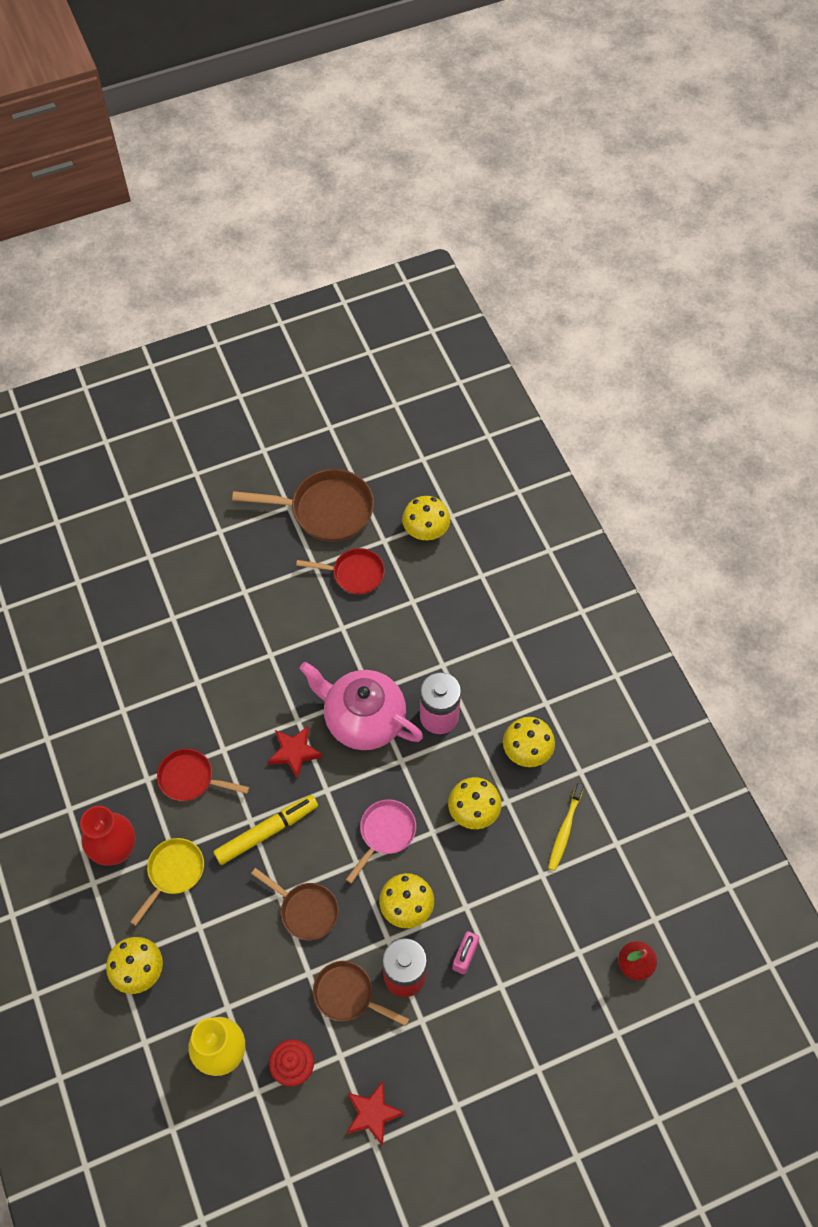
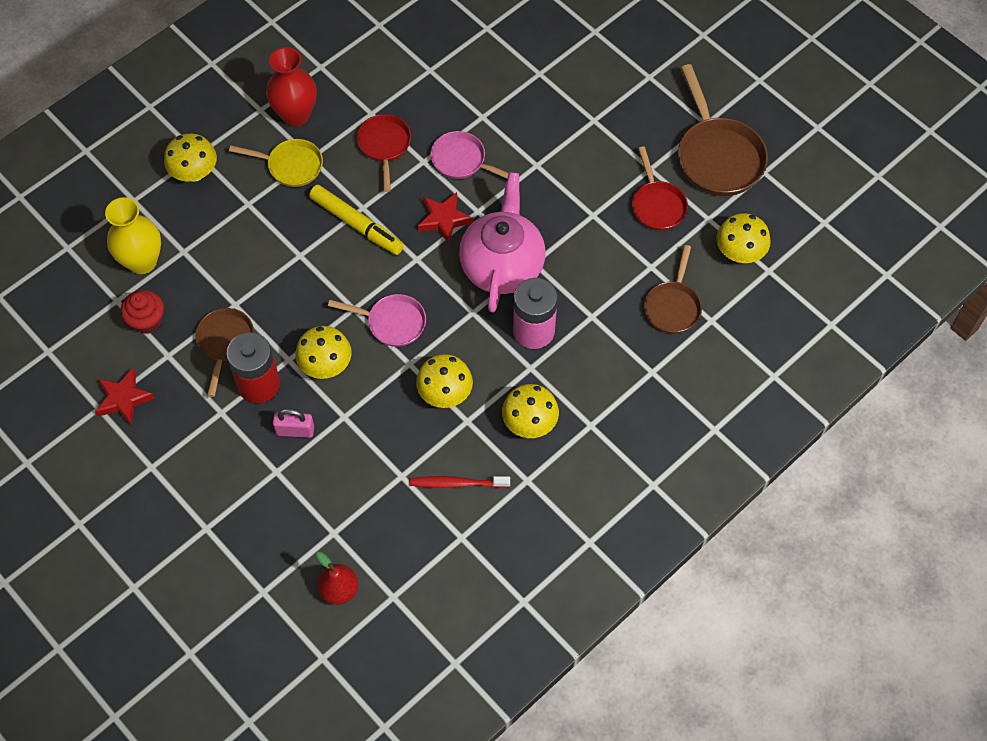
camera: 70 degrees right, 0 degrees up
(238, 715) = (462, 161): none -> pink pan
(305, 910) = (293, 282): brown pan -> brown pan (673, 306)
(564, 830) = (457, 483): yellow toothbrush -> red toothbrush

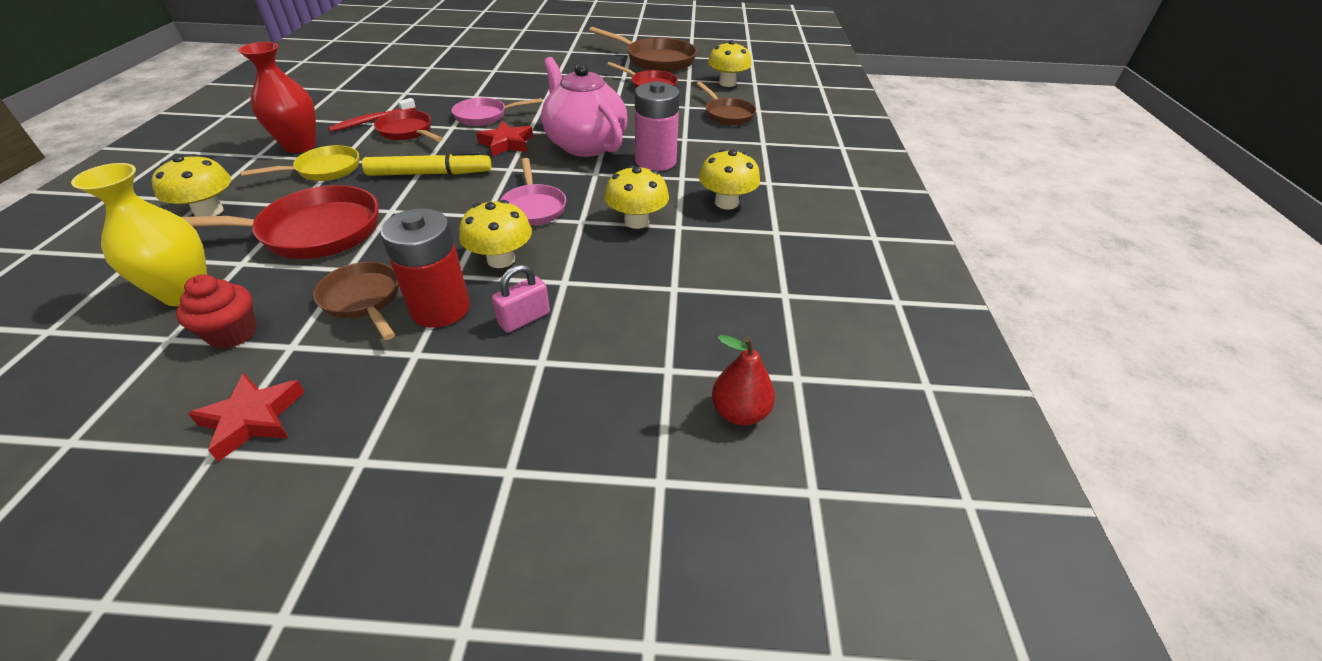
camera: 45 degrees left, 20 degrees down
(239, 246) = (312, 232): none -> red pan
(392, 322) = (534, 207): pink pan -> pink pan turned 105 degrees clockwise
(457, 483) = (727, 264): red toothbrush -> red toothbrush (372, 120)

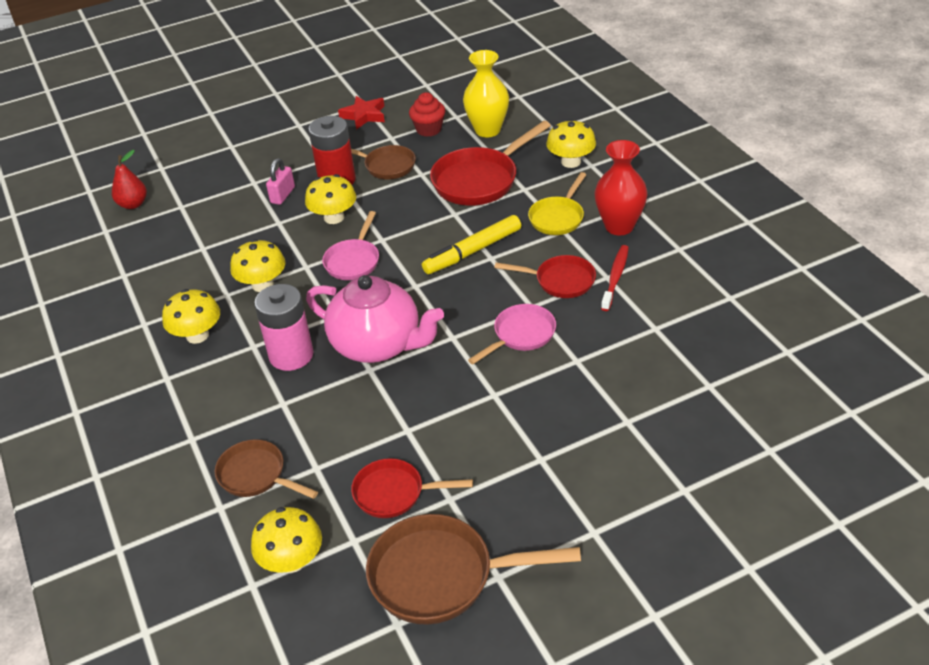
camera: 155 degrees right, 0 degrees up
(506, 143) = (452, 311): red star -> none
(534, 207) = (353, 261): pink pan -> pink pan turned 120 degrees counterclockwise

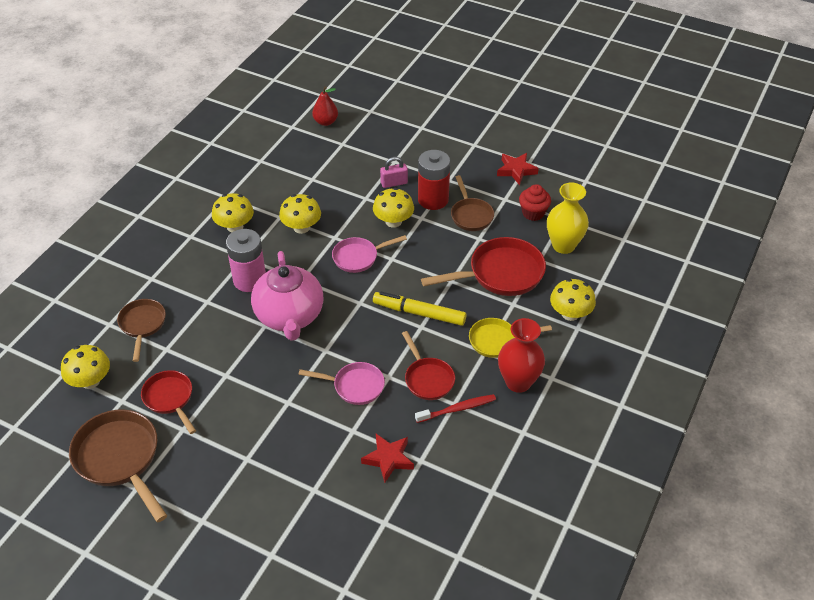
camera: 50 degrees right, 5 degrees up
(480, 180) = (500, 274): red pan -> red pan turned 150 degrees clockwise
(634, 350) = (388, 459): none -> red star

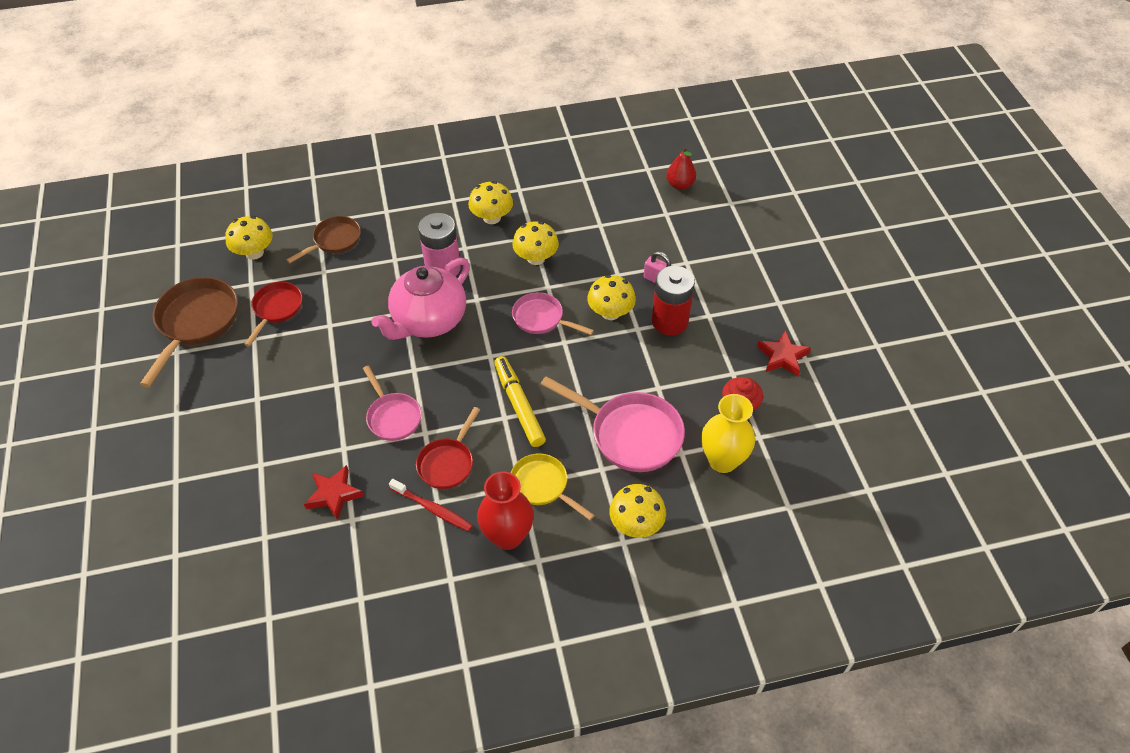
camera: 50 degrees right, 5 degrees up
(471, 215) = (681, 362): brown pan -> none
(500, 274) = (630, 434): red pan -> pink pan

